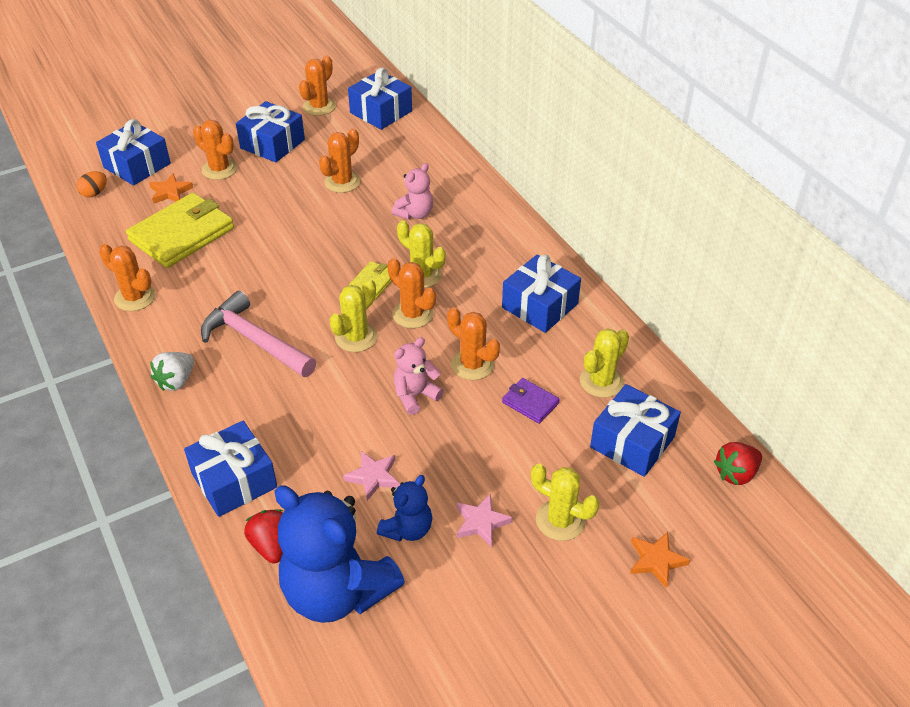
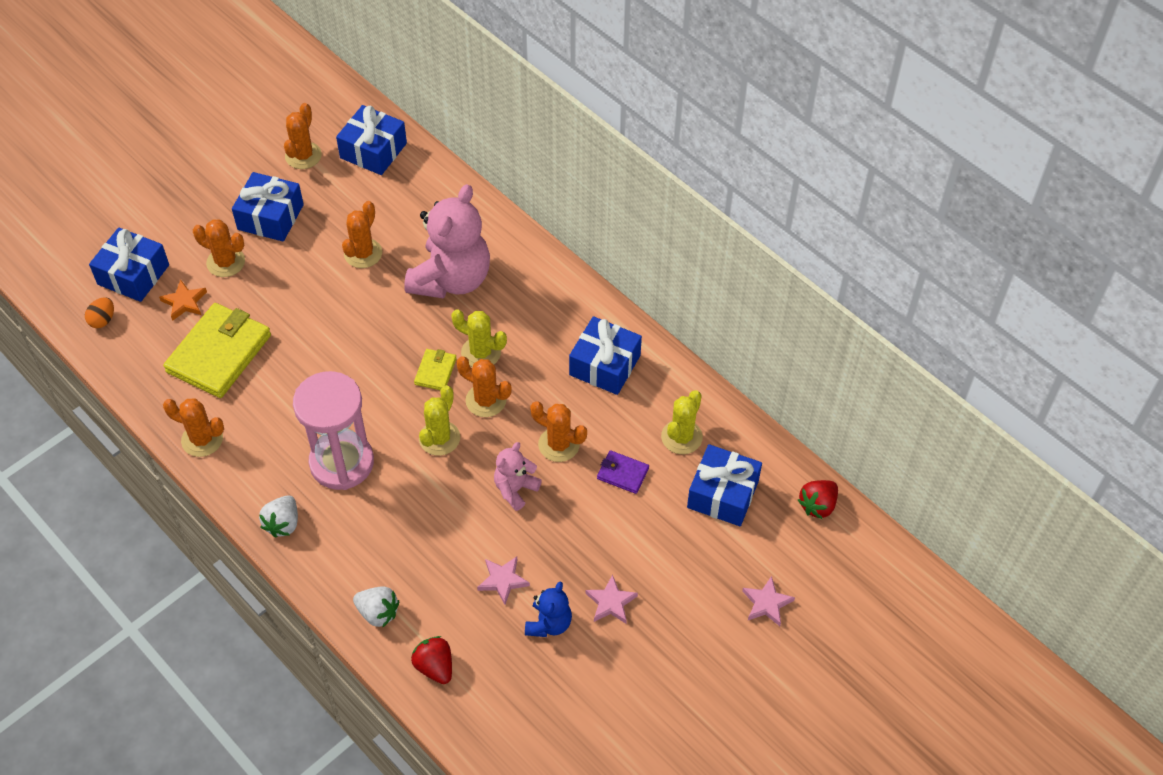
camera: 15 degrees left, 10 degrees up
(234, 480) = (378, 613): blue gift -> white strawberry
(254, 340) = (342, 462): pink hammer -> pink hourglass
(337, 591) = (506, 695): blue teddy bear -> none
(415, 214) = (451, 279): pink teddy bear -> pink teddy bear, size x2.04
(560, 520) = (678, 585): yellow cactus -> none
(656, 560) = (766, 603): orange star -> pink star

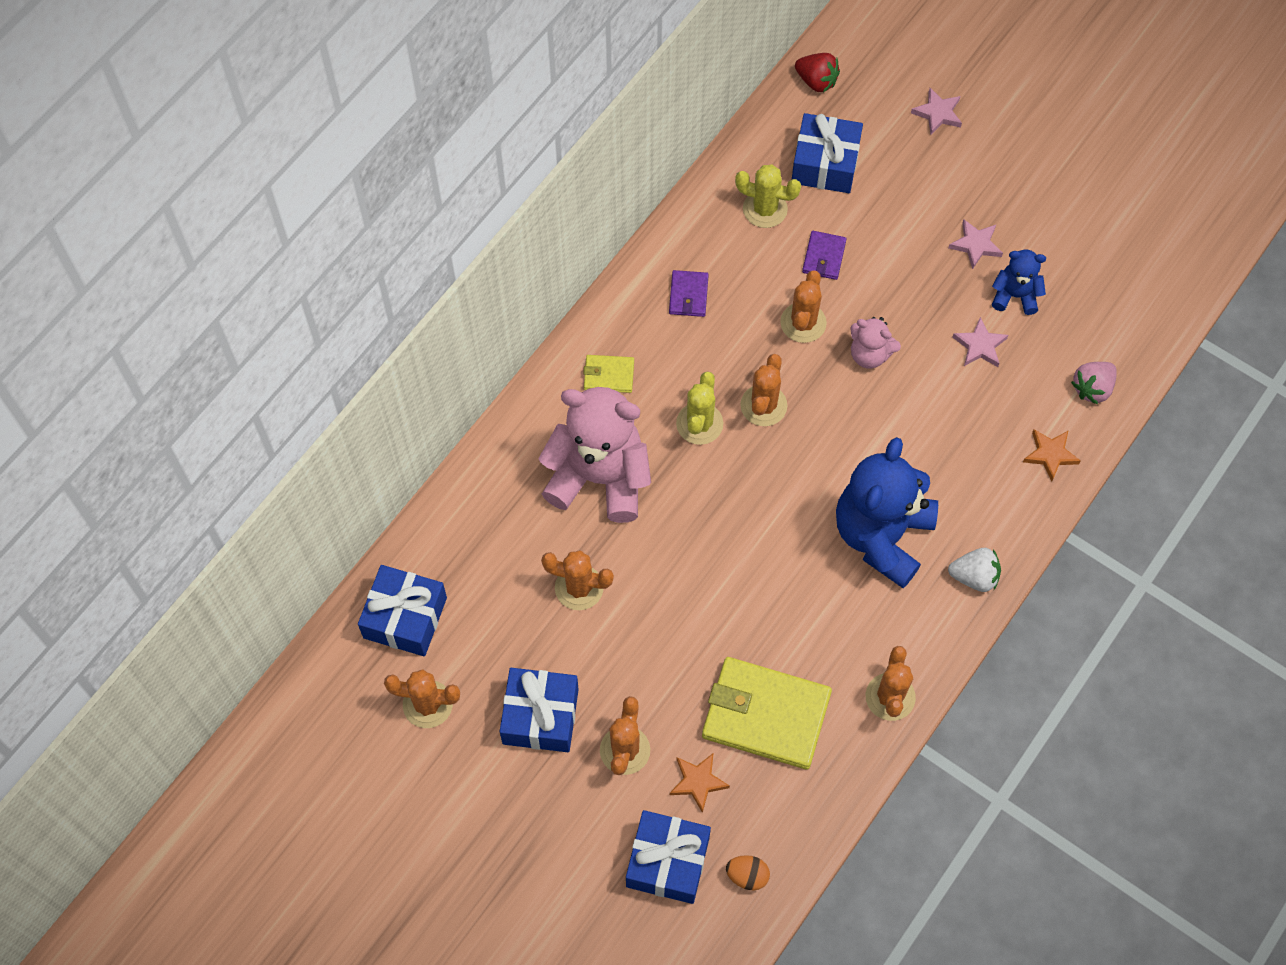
camera: 100 degrees left, 10 degrees up
(342, 462) = (881, 536): pink hourglass -> blue teddy bear
(378, 613) = (1050, 455): white strawberry -> orange star
(435, 371) = (736, 466): yellow wallet -> yellow wallet (609, 375)
(435, 666) = (1092, 388): red strawberry -> pink strawberry
(439, 438) = (825, 442): yellow cactus -> none
(605, 365) = (688, 295): blue gift -> purple wallet

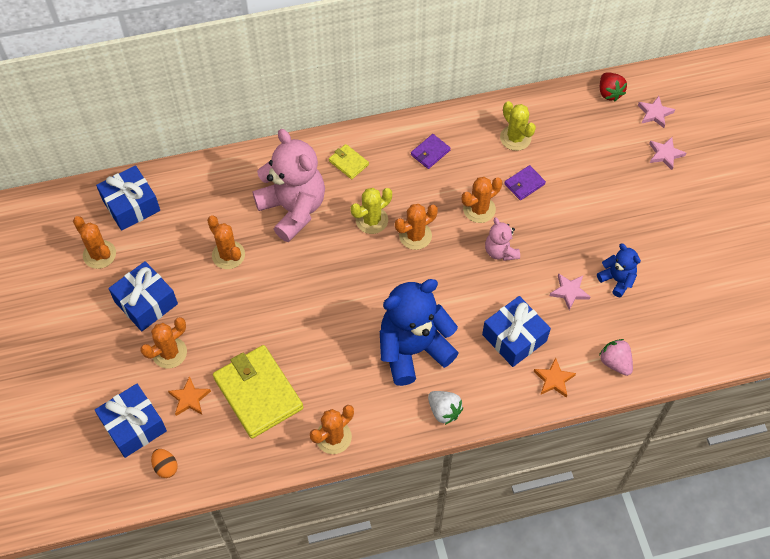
camera: 40 degrees right, 5 degrees down
(825, 164) = (572, 137): blue gift -> blue gift (514, 337)
(975, 245) = (619, 237): pink star -> pink star (654, 113)
(1092, 388) = (615, 362): pink strawberry -> pink strawberry turned 60 degrees clockwise

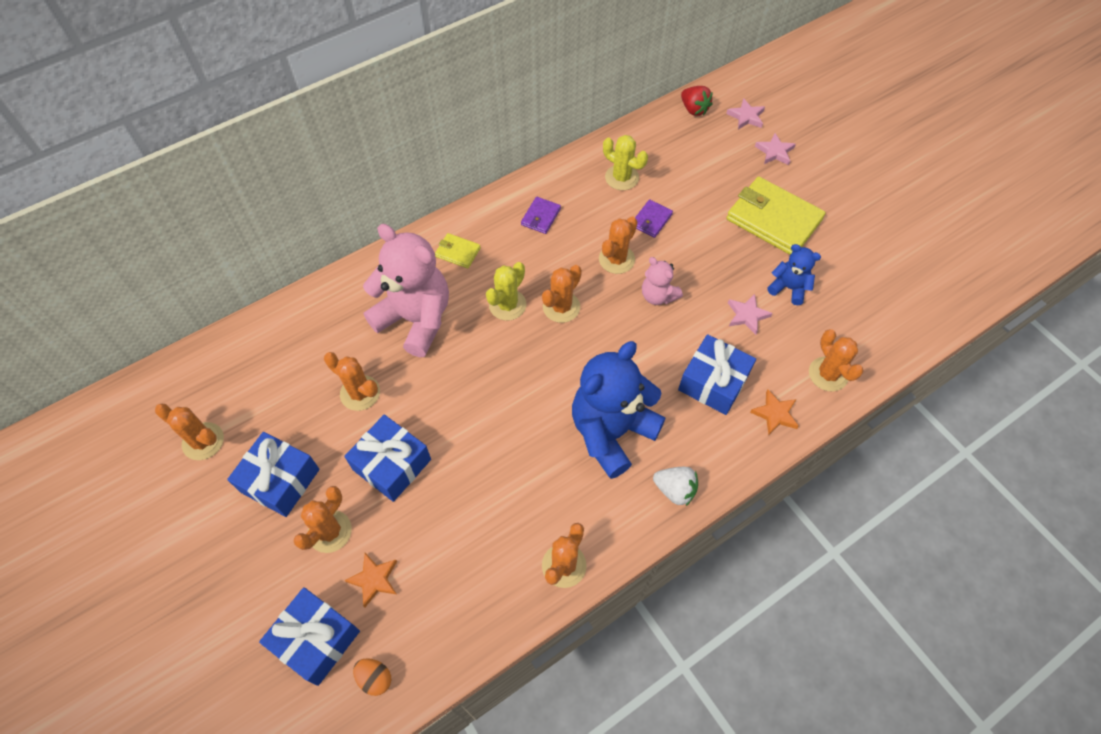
camera: 20 degrees left, 0 degrees up
(131, 205) = (224, 372): blue gift -> blue gift (392, 464)
(258, 393) = (455, 543): yellow wallet -> yellow wallet (773, 219)
(615, 362) = (828, 374): pink strawberry -> orange cactus

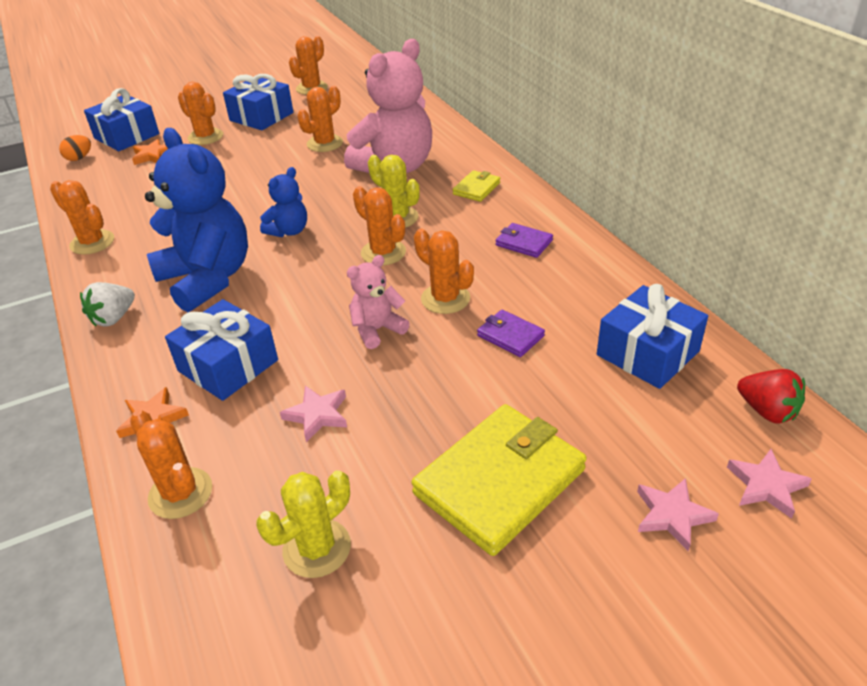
camera: 100 degrees right, 20 degrees down
(392, 464) = (247, 159): blue gift -> blue gift (647, 353)
(621, 177) = (594, 314): yellow cactus -> yellow cactus (317, 548)
(694, 109) = (767, 411): red strawberry -> red strawberry turned 105 degrees counterclockwise
(788, 288) = (351, 474): blue teddy bear -> blue teddy bear (289, 231)
(828, 374) = (180, 493): orange cactus -> orange cactus turned 60 degrees clockwise

